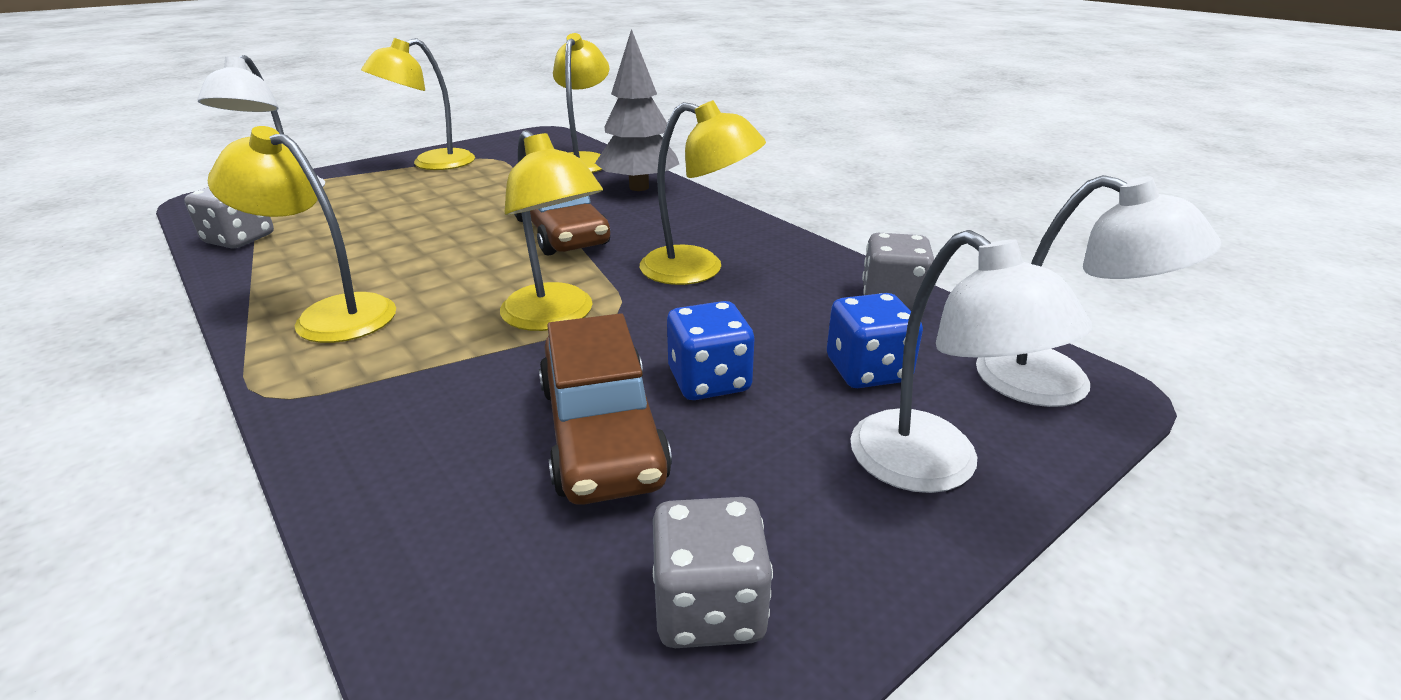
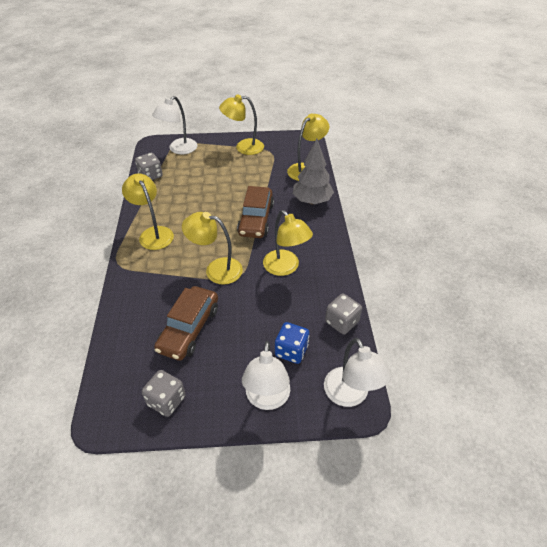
camera: 35 degrees right, 15 degrees up
(556, 317) = (216, 269): yellow lamp -> yellow lamp turned 105 degrees clockwise
(709, 381) = (237, 326): blue dice -> none

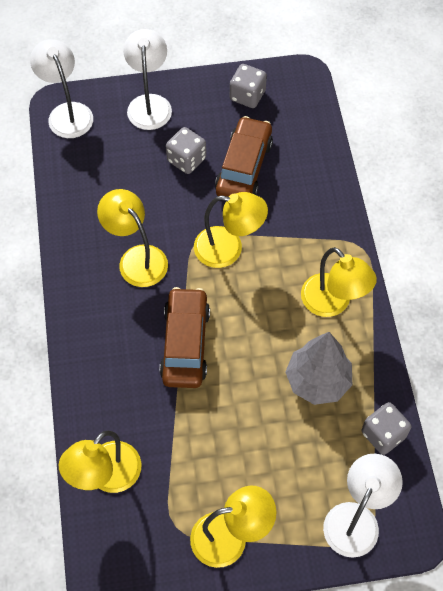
camera: 175 degrees right, 15 degrees up
(291, 351) = (126, 151): blue dice -> none
(312, 201) = (98, 392): grey tree -> grey tree (318, 381)
(341, 322) = (68, 188): grey dice -> grey dice (186, 160)

